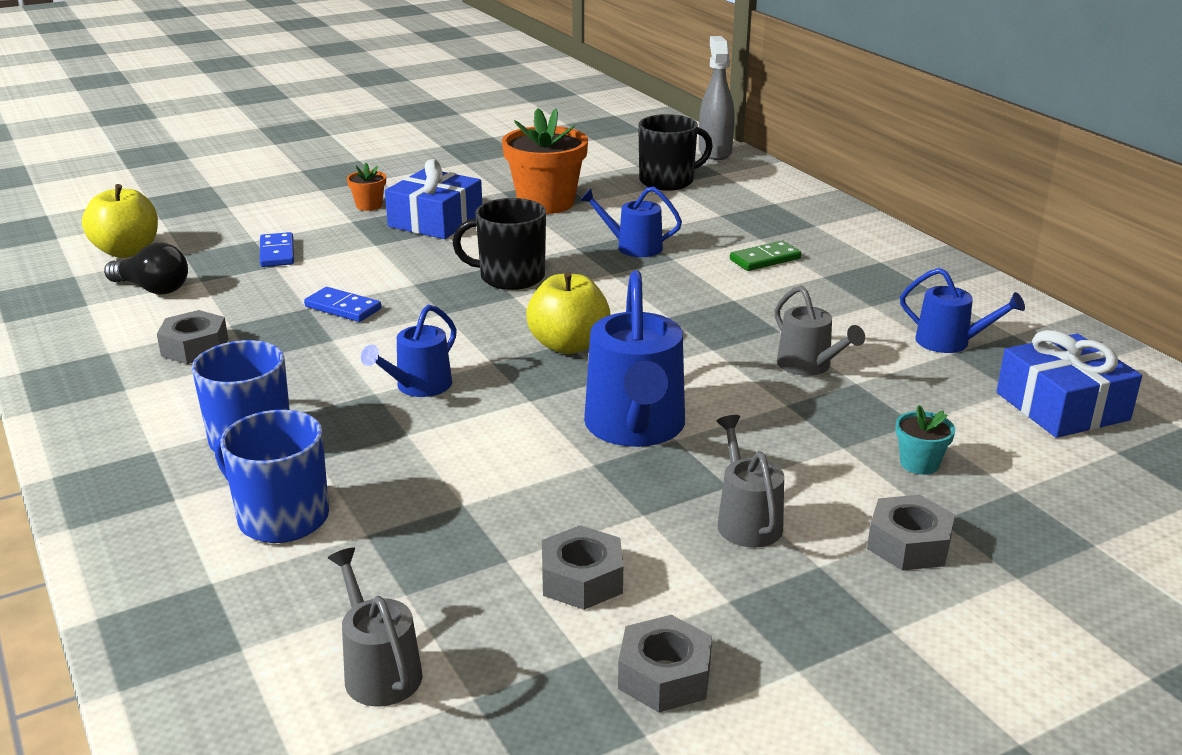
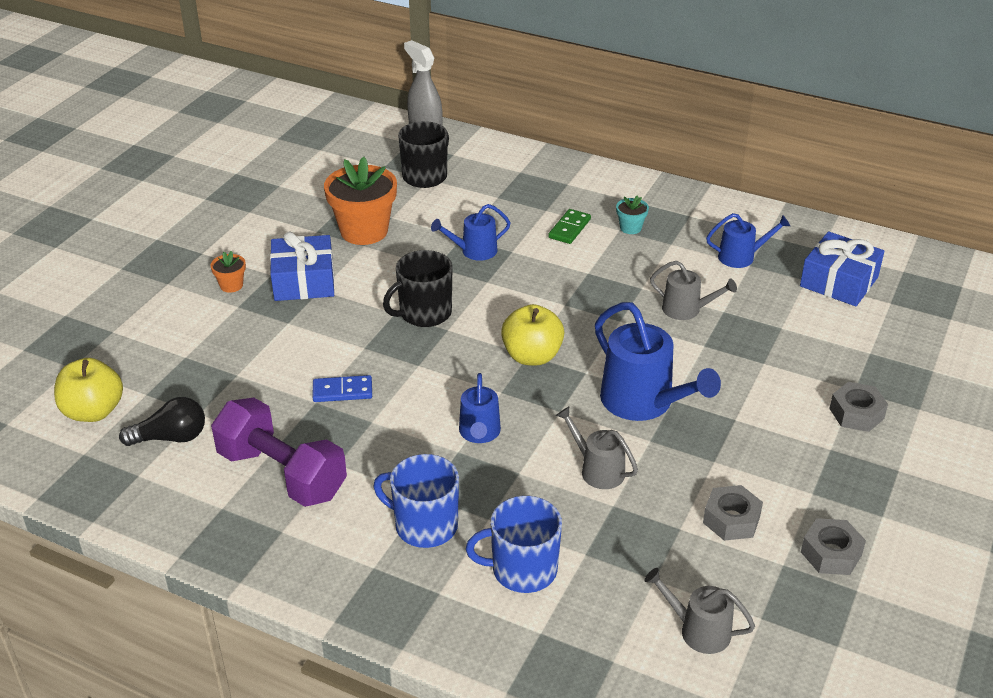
camera: 35 degrees left, 10 degrees up
(195, 347) = (282, 474): grey nut -> purple dumbbell
(277, 253) = (222, 362): blue domino -> none
(746, 521) = (769, 438): grey watering can -> grey watering can (598, 470)
(919, 464) = (811, 356): turquoise flower pot -> turquoise flower pot (630, 228)

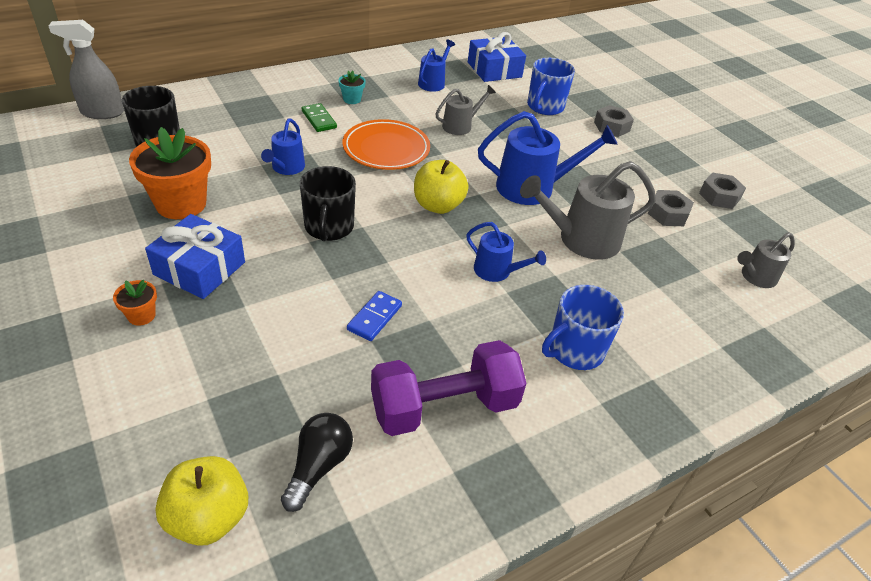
camera: 60 degrees left, 5 degrees up
(522, 570) = (655, 324): blue mug -> blue mug (545, 107)
(578, 286) = (386, 149): none -> orange plate
(598, 470) = (582, 239): grey watering can -> grey watering can, size x1.76

